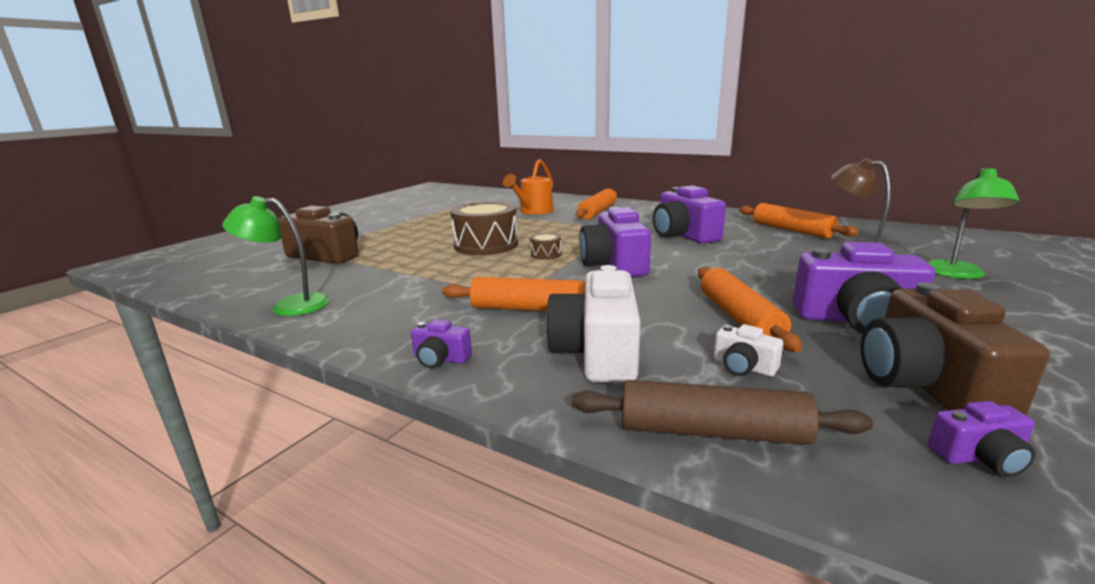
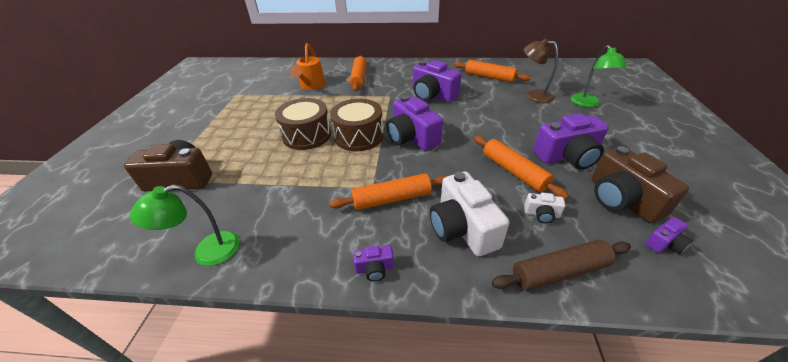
camera: 25 degrees left, 20 degrees up
(545, 254) = (359, 136): brown drum -> brown drum, size x2.20

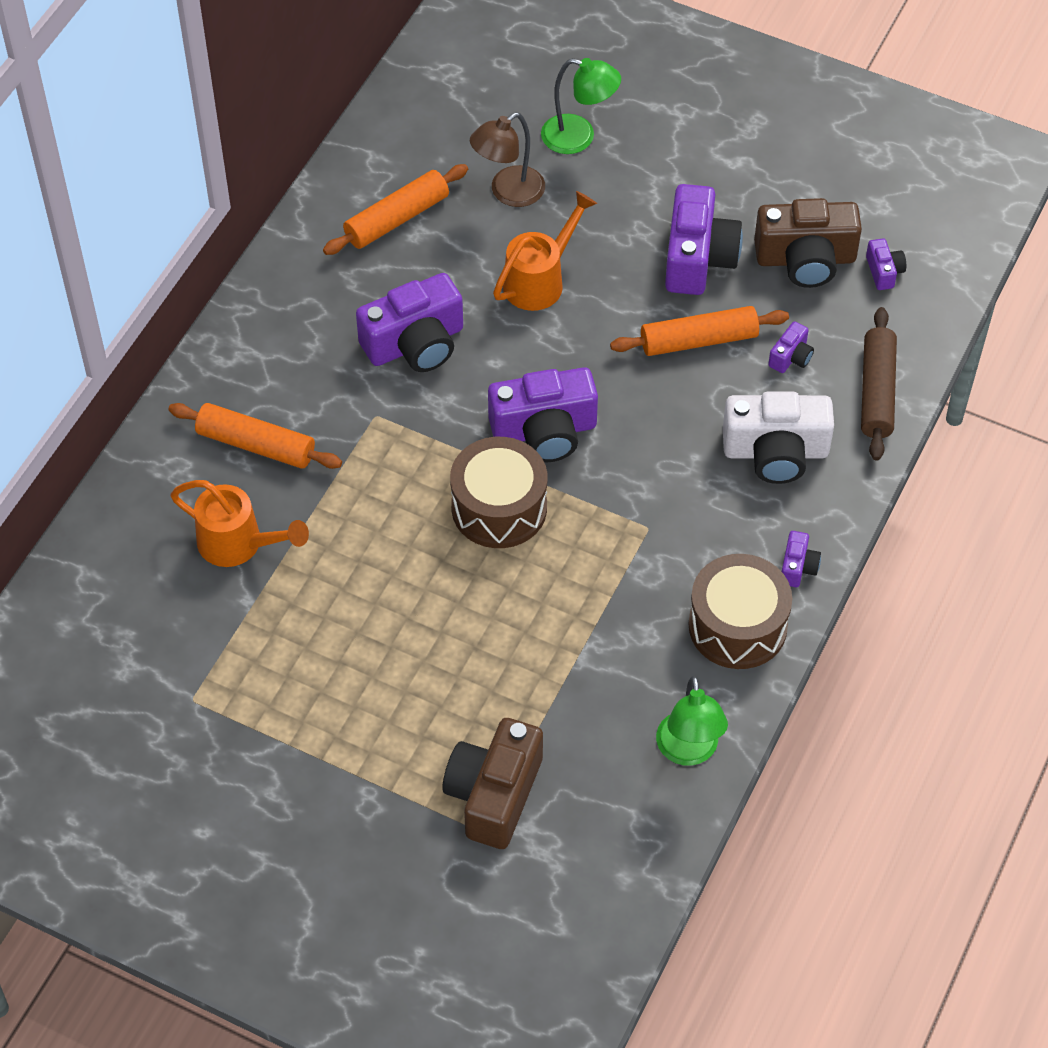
camera: 70 degrees left, 15 degrees up
(307, 135) = (451, 587): brown drum -> brown drum (737, 626)
(392, 199) = (685, 510): orange rolling pin -> none
(496, 114) = (539, 280): none -> orange watering can
(541, 214) = (791, 357): white camera -> purple camera

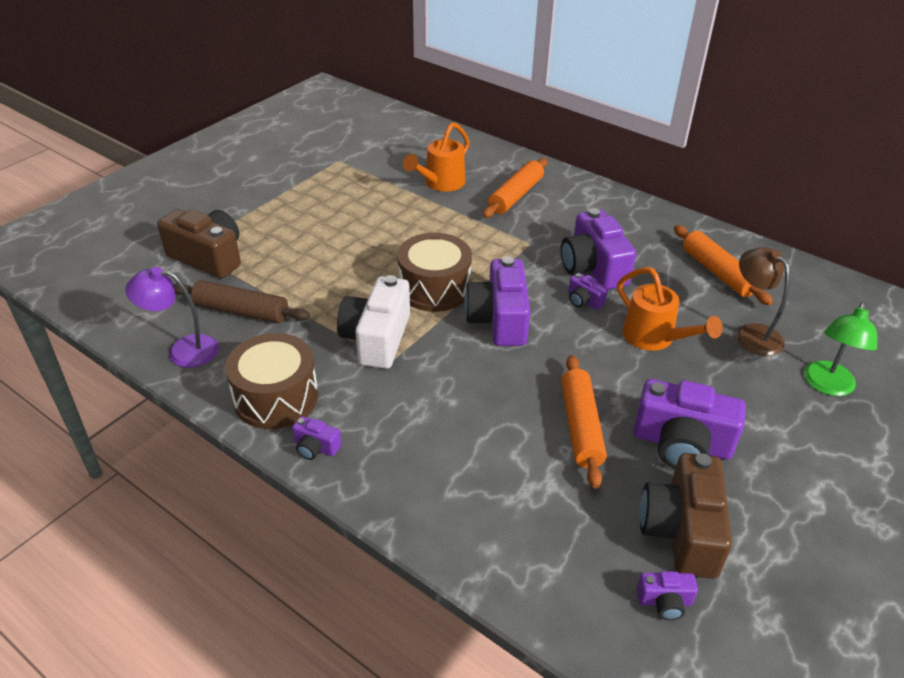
camera: 100 degrees right, 15 degrees down
(689, 751) = (183, 350): green lamp -> purple lamp
(775, 452) = (443, 457): white camera -> white camera (377, 338)
(791, 357) = (553, 491): purple camera -> purple camera (584, 300)
(877, 391) = (498, 555): brown rolling pin -> brown rolling pin (241, 311)

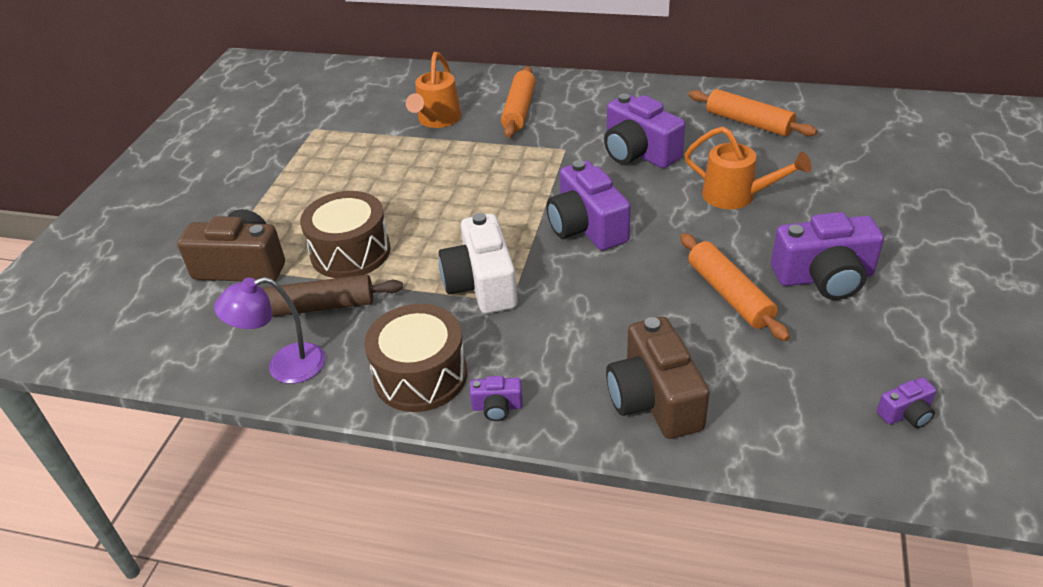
camera: 20 degrees left, 0 degrees up
(434, 288) = (503, 219): brown drum -> brown drum (350, 252)
(584, 300) = (651, 184): purple camera -> none
(682, 531) = (877, 349): brown camera -> brown camera (654, 399)
(752, 333) = (814, 164): brown lamp -> none
(827, 386) = (903, 187): green lamp -> none

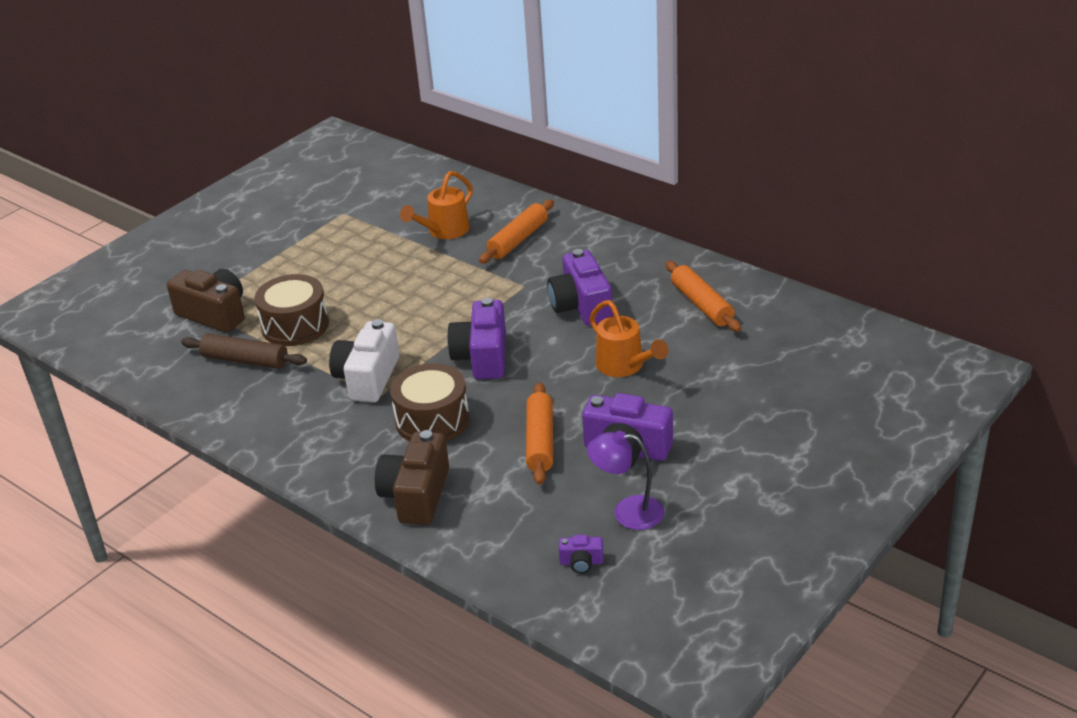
camera: 25 degrees right, 5 degrees down
(284, 367) = (193, 395): purple lamp -> purple lamp (627, 512)
(420, 375) = (275, 429): brown drum -> brown drum (432, 420)
(497, 407) = (308, 466): purple camera -> none

